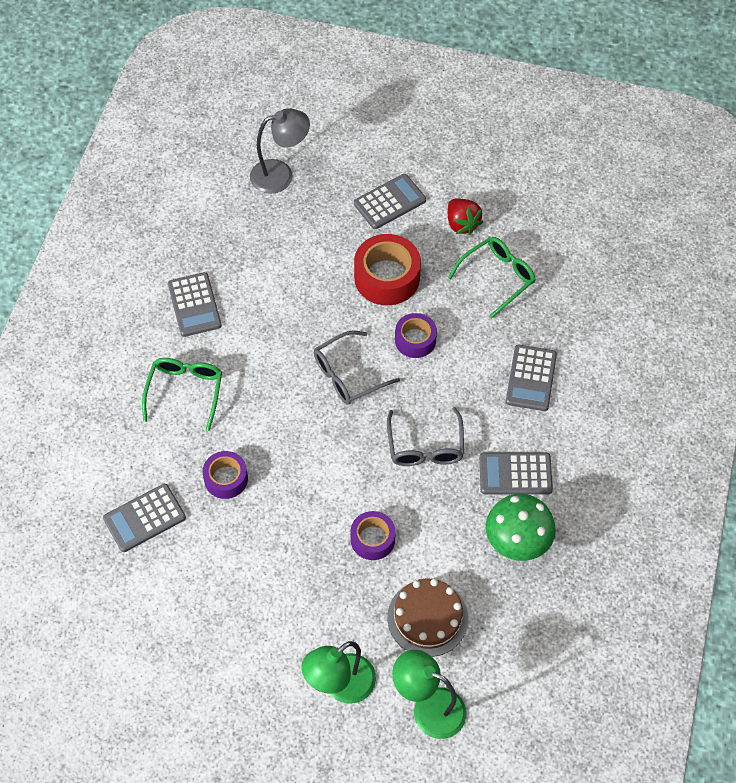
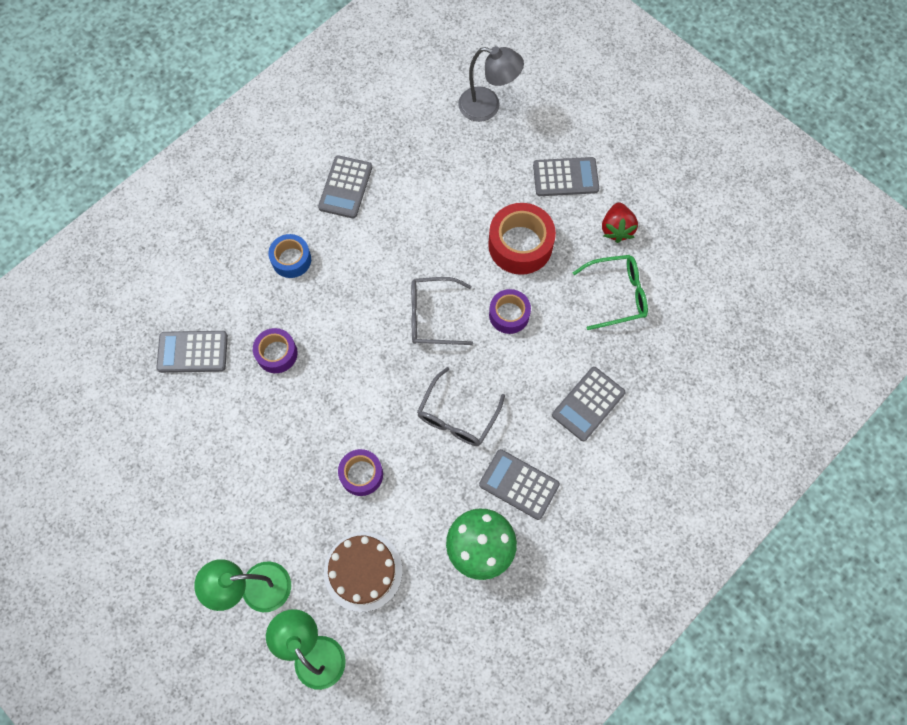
camera: 30 degrees right, 10 degrees up
(185, 392) = (291, 259): green glasses -> blue tape

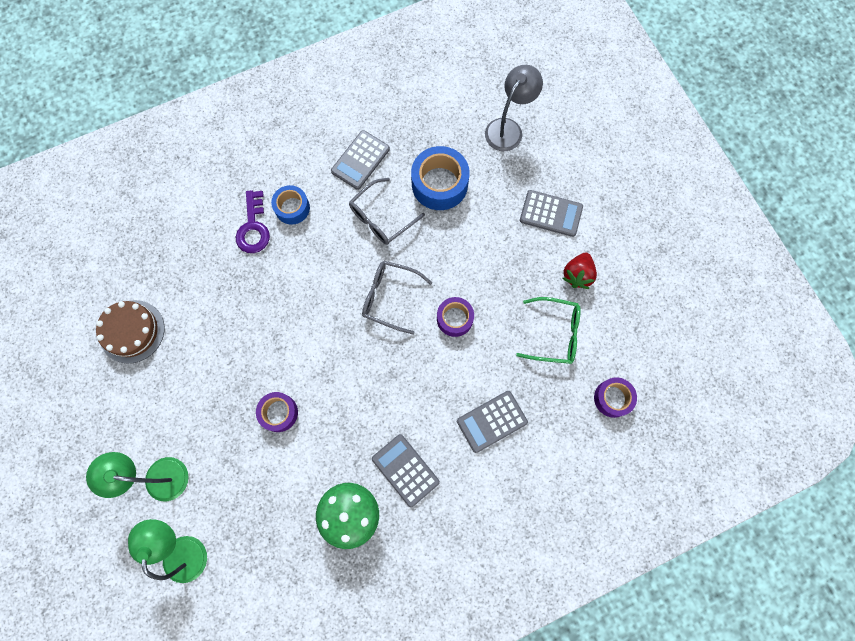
camera: 20 degrees right, 5 degrees up
(193, 352) = (183, 259): grey calculator -> none
(257, 293) = (253, 227): none -> purple key
(276, 353) = (250, 284): purple tape -> purple tape (612, 398)
(363, 571) = (248, 495): brown cake -> brown cake (132, 331)
(439, 185) = (439, 184): none -> blue tape
(457, 416) = (377, 391): grey glasses -> grey glasses (381, 218)
(488, 106) = (508, 128): grey lamp -> grey lamp turned 90 degrees counterclockwise
(520, 245) = (488, 260): red tape -> none

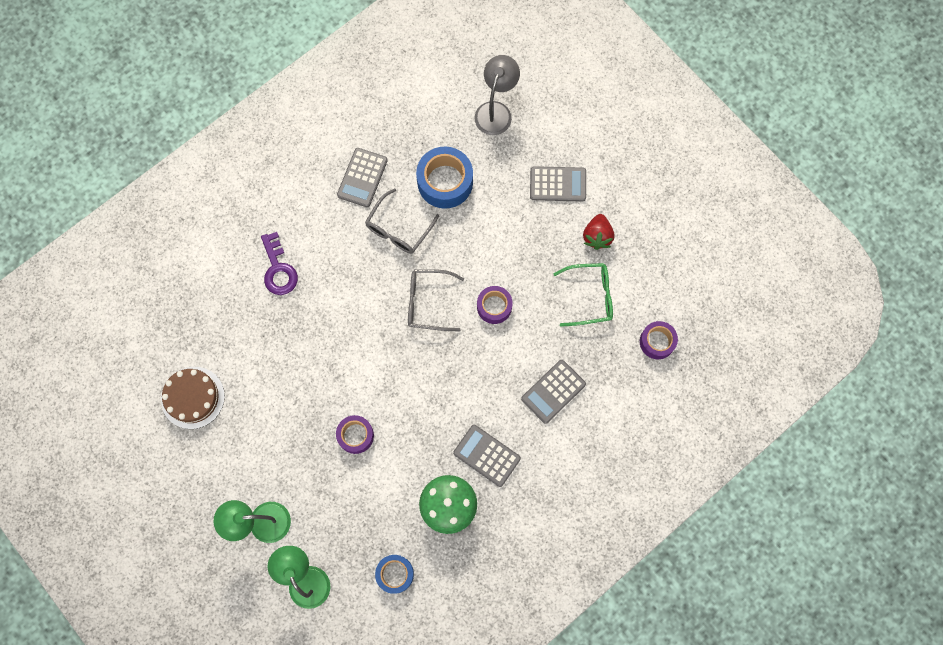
camera: 15 degrees left, 0 degrees up
(292, 208) = (310, 241): blue tape -> blue tape (395, 574)

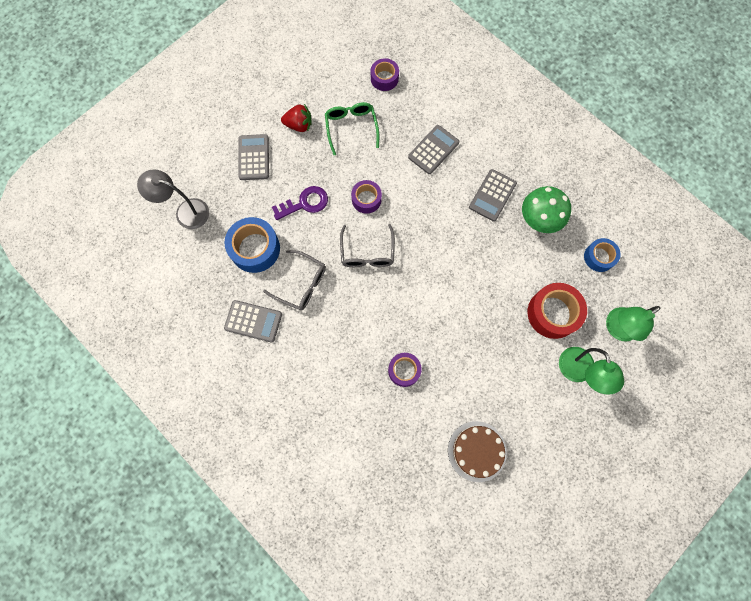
camera: 95 degrees left, 0 degrees up
(278, 269) = (347, 387): purple key -> purple key (305, 203)
(332, 505) = (553, 313): none -> red tape
(355, 435) = (491, 301): purple tape -> purple tape (404, 370)
(553, 391) = (433, 150): grey calculator -> grey calculator turned 90 degrees counterclockwise

